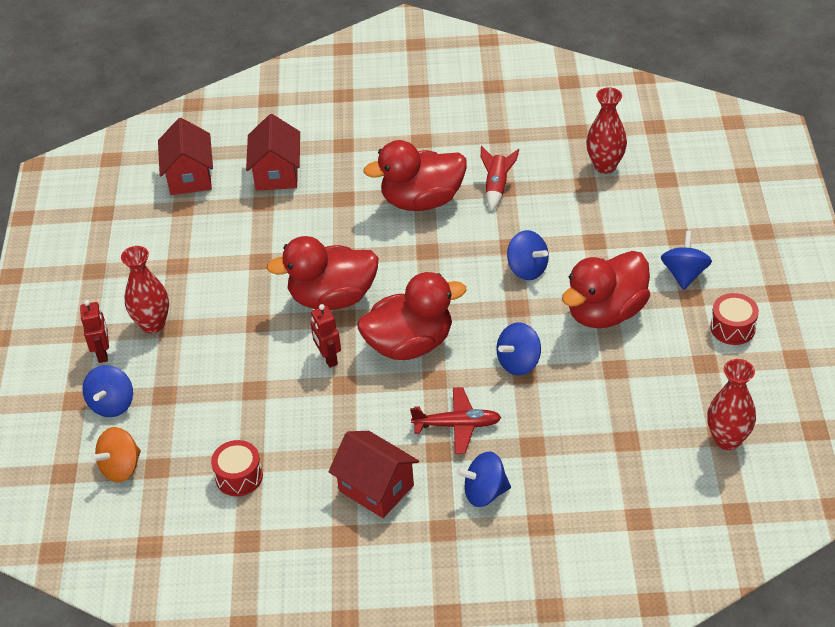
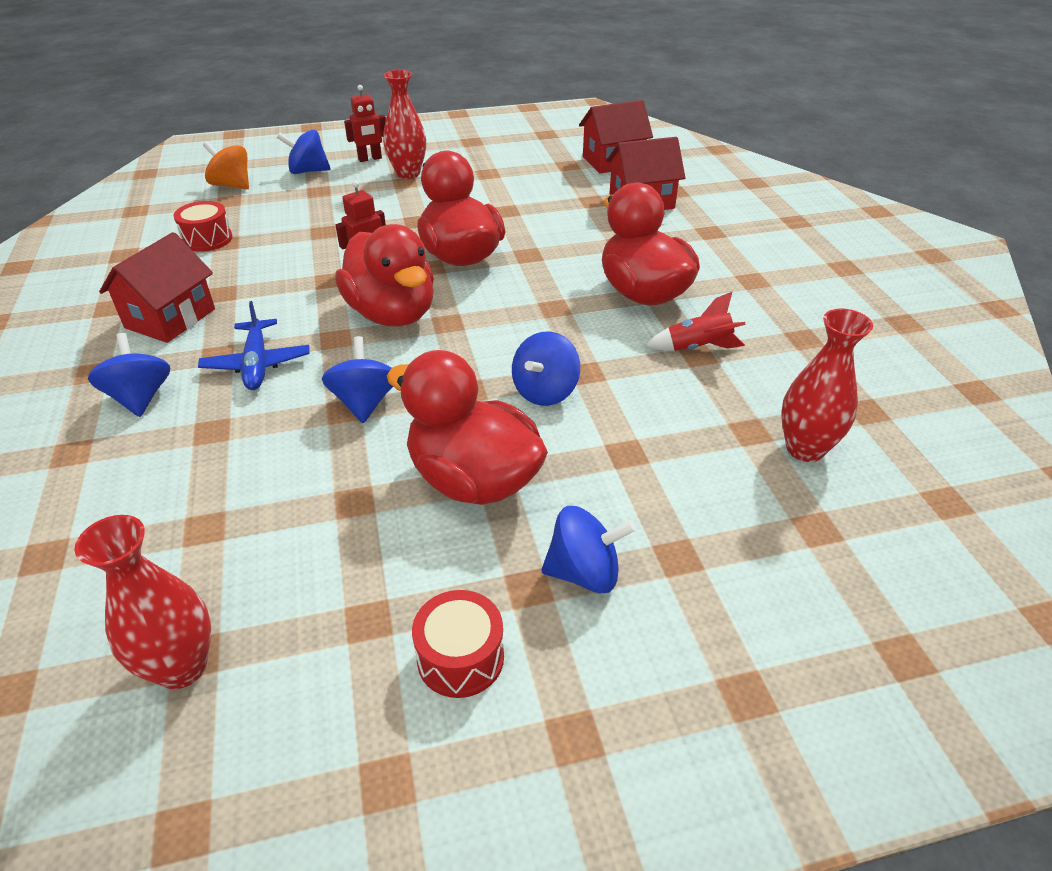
camera: 75 degrees right, 5 degrees down
(457, 425) = (257, 364): red plane -> blue plane
(519, 362) = (364, 402): blue spinning top -> blue spinning top turned 45 degrees clockwise

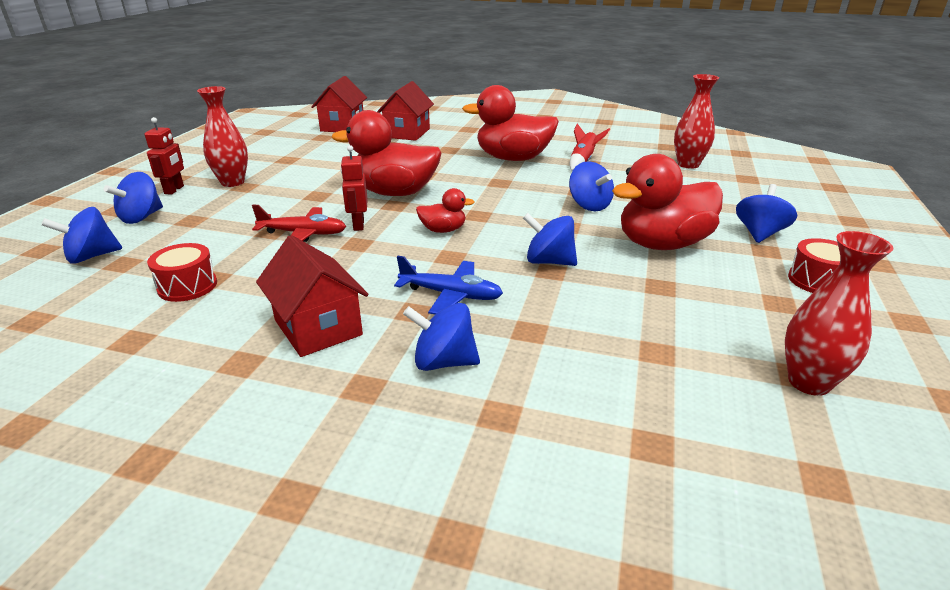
camera: 60 degrees left, 10 degrees down
(232, 185) = (92, 256): orange spinning top -> blue spinning top
(329, 247) = (303, 234): none -> red plane
(392, 314) = (443, 230): red duck -> red duck, size x0.48

